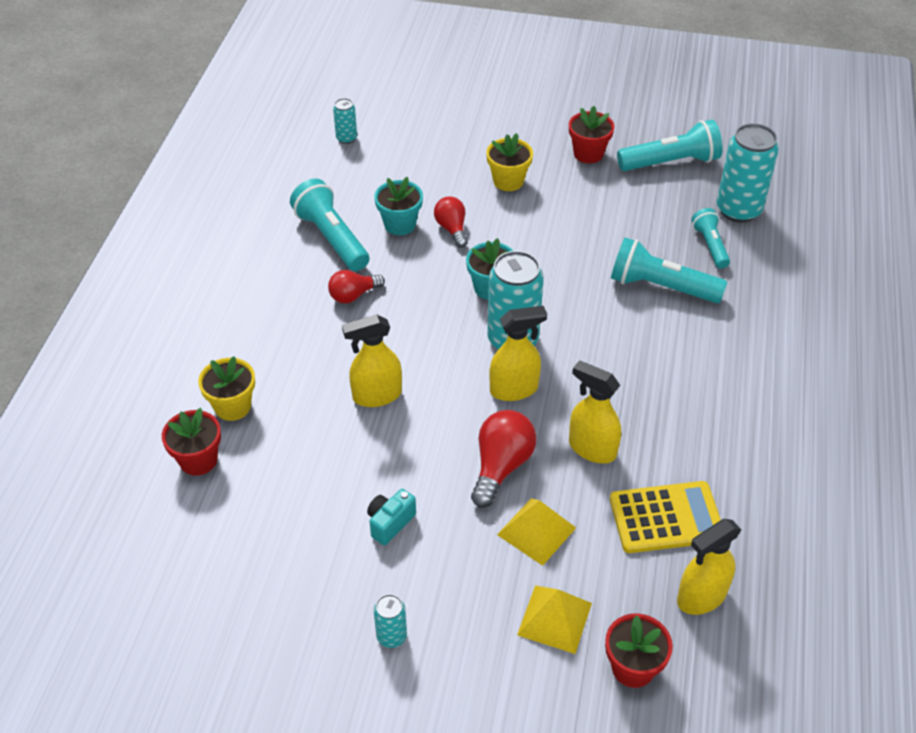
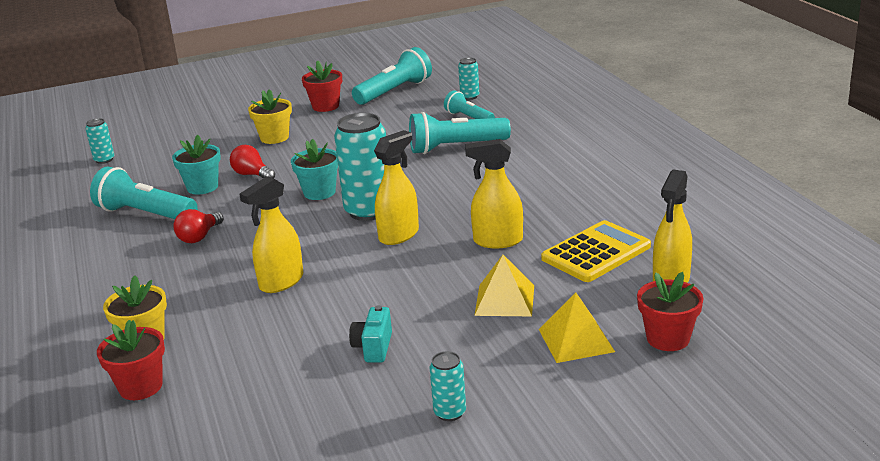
camera: 30 degrees left, 20 degrees down
(501, 466) = (435, 278): red light bulb -> none
(738, 210) = (469, 97): turquoise can -> turquoise can, size x0.49

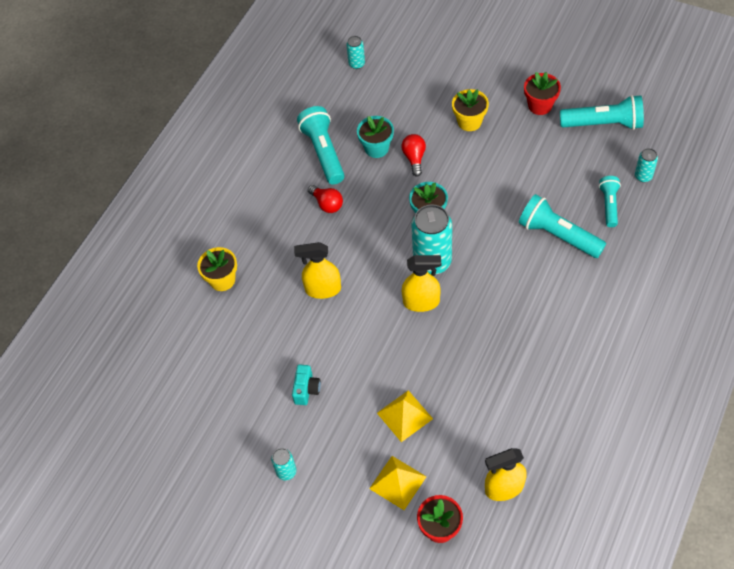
camera: 50 degrees right, 30 degrees up
(141, 387) = (190, 317): red flower pot -> none
(199, 237) = (327, 204): red light bulb -> red light bulb turned 120 degrees counterclockwise
(373, 347) = (306, 389): turquoise camera -> turquoise camera turned 135 degrees clockwise
(497, 241) = (463, 360): yellow spray bottle -> none
(596, 253) = (499, 424): yellow calculator -> none

